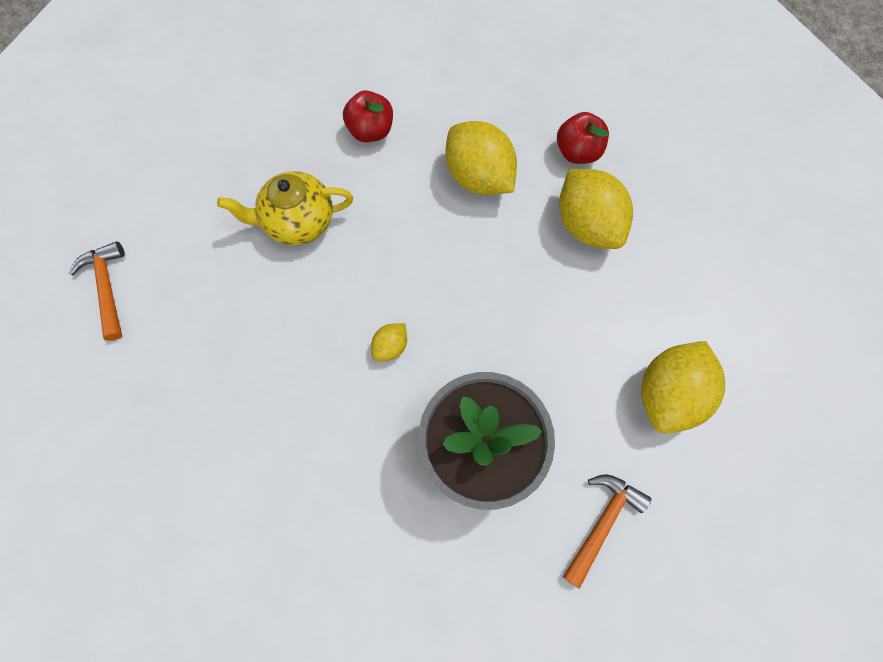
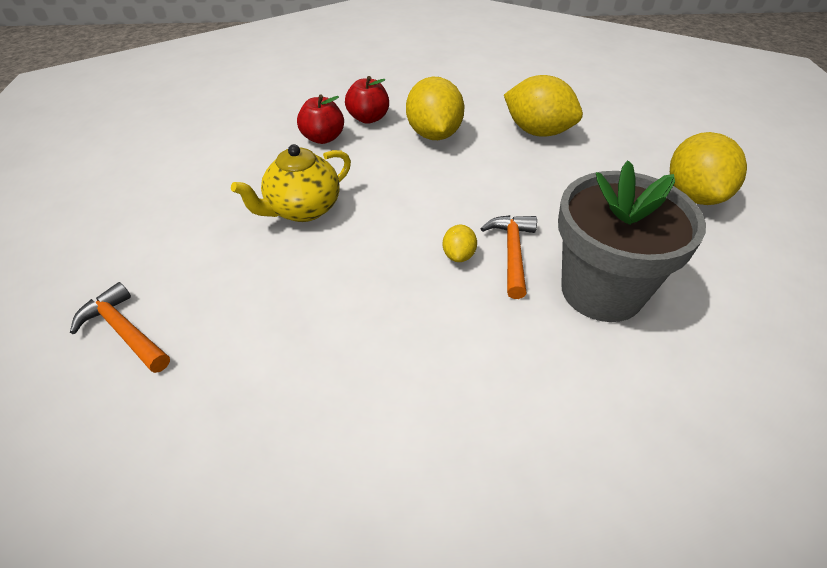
camera: 30 degrees left, 25 degrees down
(479, 177) = (434, 134): yellow lemon -> yellow lemon turned 60 degrees clockwise
(577, 152) = (492, 101): red apple -> red apple (368, 118)
(602, 523) = (743, 291): orange hammer -> orange hammer (512, 253)

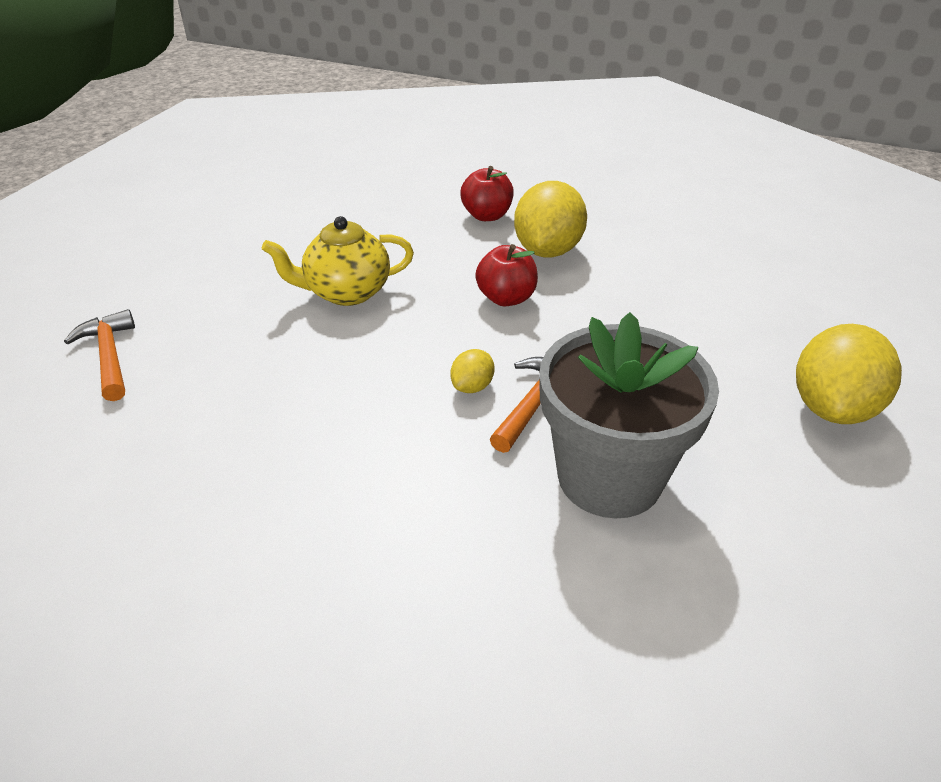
camera: 25 degrees right, 5 degrees down
(323, 138) = (422, 225): red apple -> red apple (506, 298)
(538, 132) = (679, 278): yellow lemon -> none

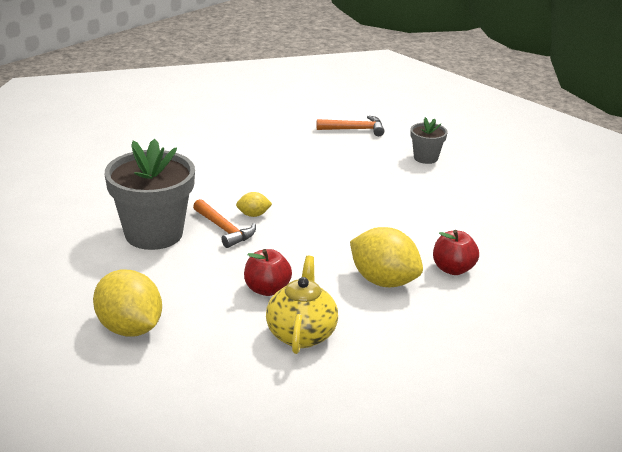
camera: 110 degrees right, 10 degrees down
(205, 272) = (425, 158): none -> grey flower pot
(346, 292) = (375, 196): yellow teapot -> yellow teapot (301, 334)
(472, 386) = (253, 215): yellow lemon -> yellow lemon turned 60 degrees counterclockwise
(506, 298) = (332, 247): red apple -> red apple (267, 289)

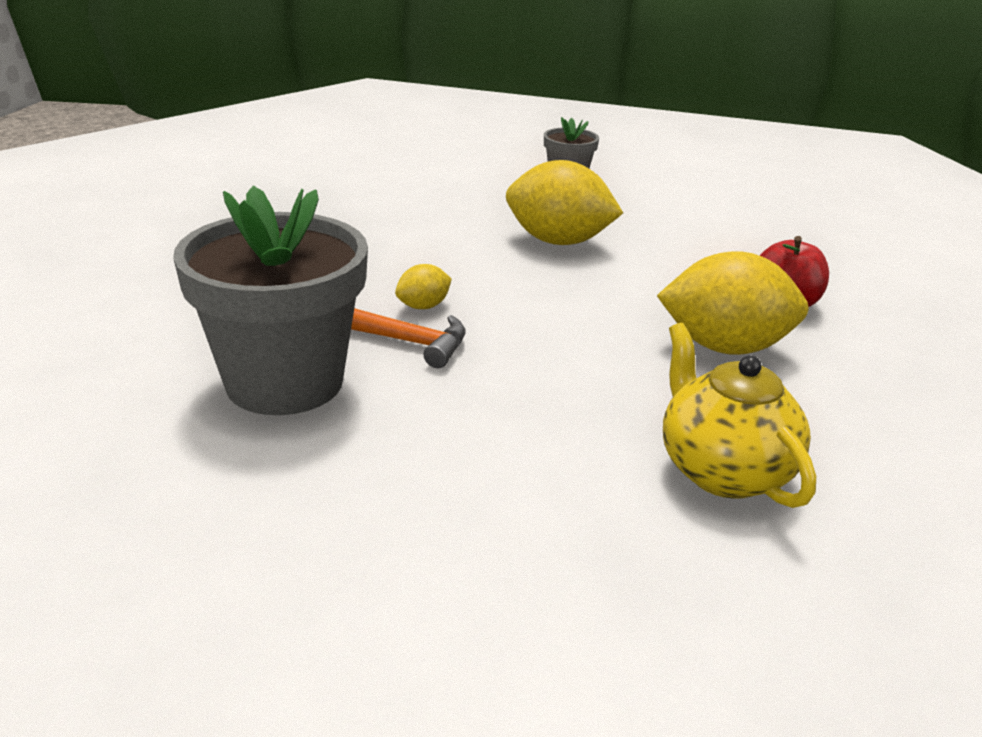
camera: 30 degrees left, 0 degrees up
(129, 328) = (421, 580): yellow lemon -> yellow lemon (558, 241)
(267, 289) = (580, 415): red apple -> none
(354, 129) = (435, 166): orange hammer -> none

